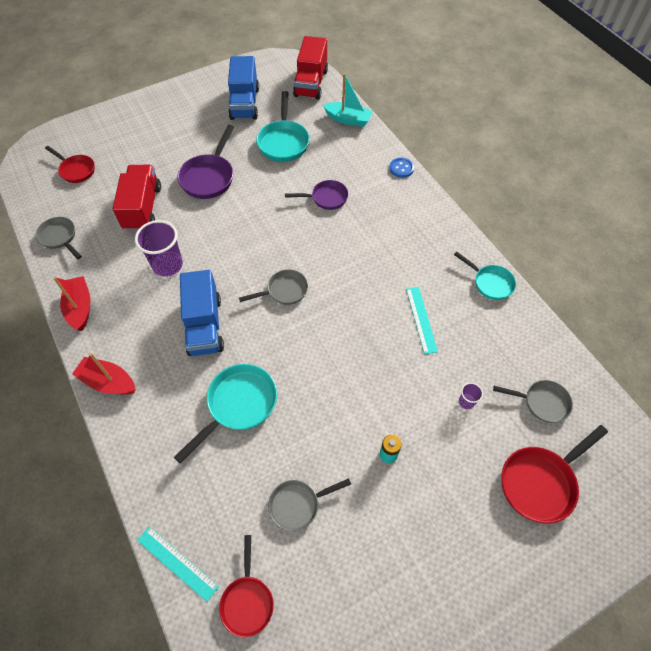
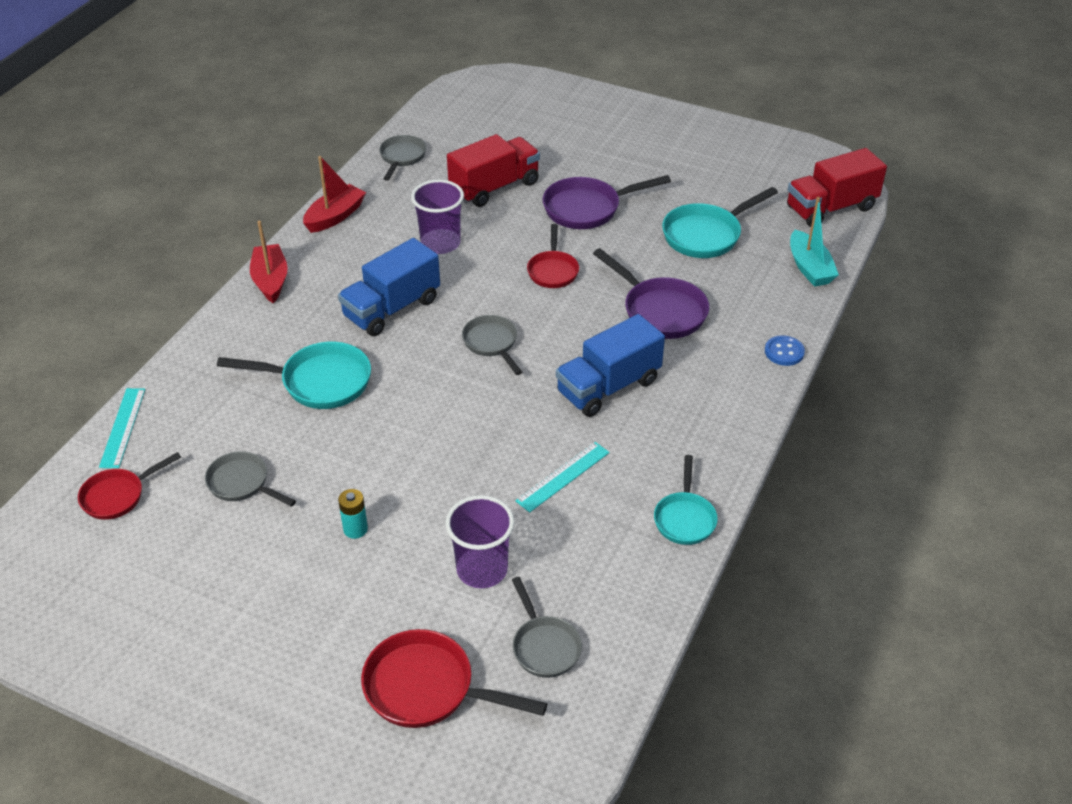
camera: 55 degrees right, 15 degrees down
(76, 170) = (494, 119): red pan -> red pan (553, 271)
(244, 103) = (729, 176): blue truck -> blue truck (608, 387)
(284, 291) = (492, 343): grey pan -> grey pan turned 150 degrees counterclockwise
(326, 198) = (660, 311): purple pan -> purple pan, size x1.54
(466, 402) = (482, 570): purple cup -> purple cup, size x2.15

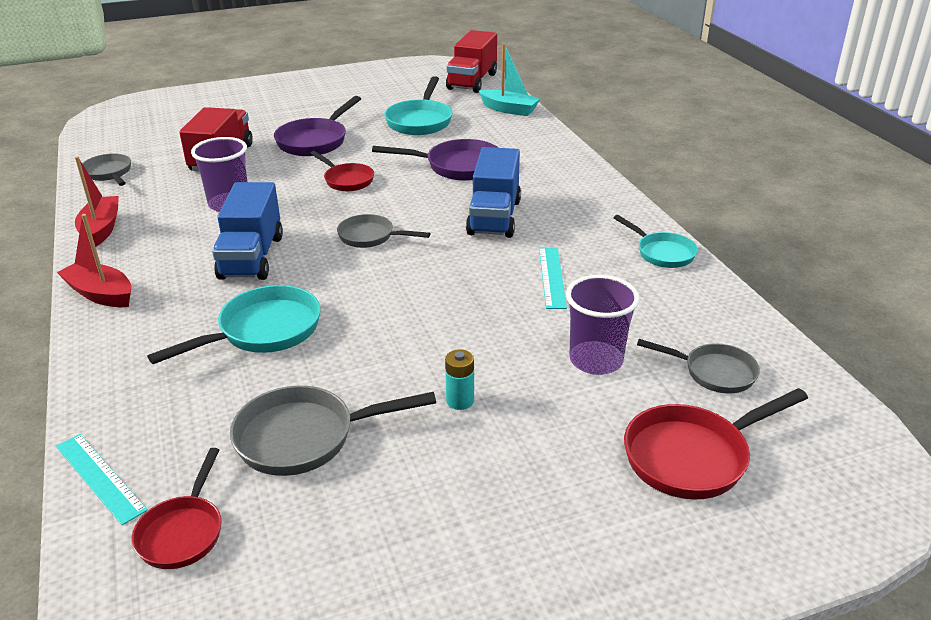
camera: 45 degrees left, 10 degrees down
(242, 483) = (305, 437): grey pan -> grey pan, size x1.54
(784, 352) = (566, 150): blue button -> none

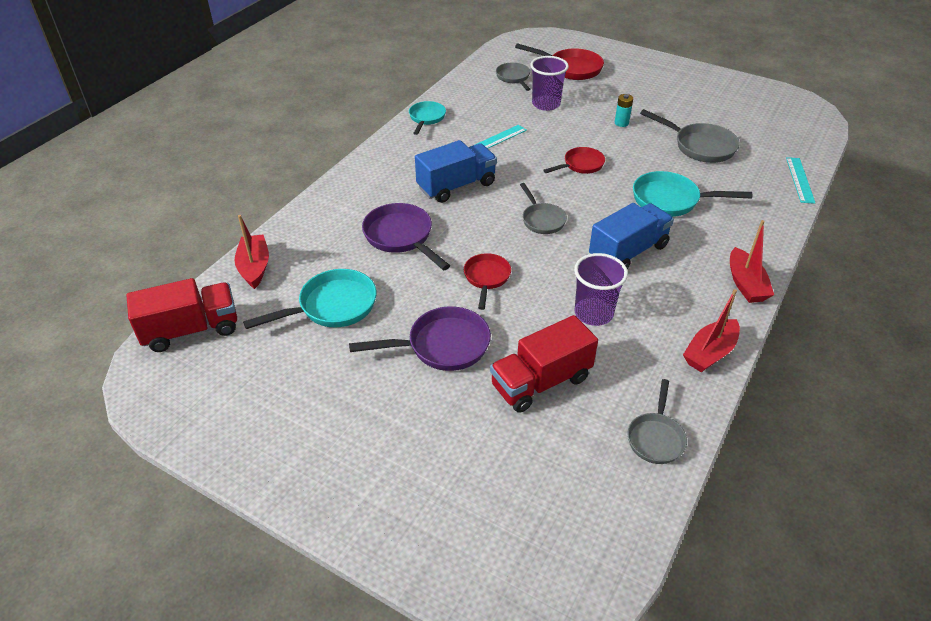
camera: 130 degrees left, 10 degrees up
(183, 532) = (776, 144): red pan -> red pan (580, 165)
(509, 109) = (254, 267): turquoise boat -> red boat

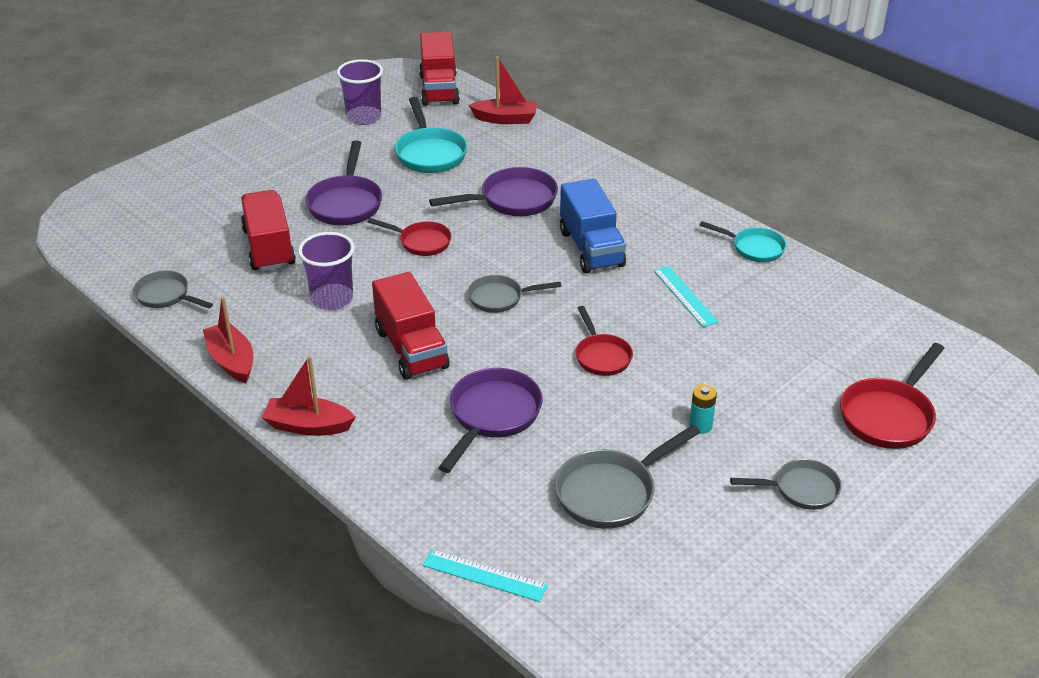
camera: 105 degrees right, 5 degrees down
(513, 78) = (861, 346): grey pan -> grey pan (801, 489)
(546, 104) = (772, 361): purple cup -> purple cup (364, 117)
(628, 252) = (411, 349): blue truck -> red truck
(671, 200) = (492, 416): turquoise pan -> purple pan

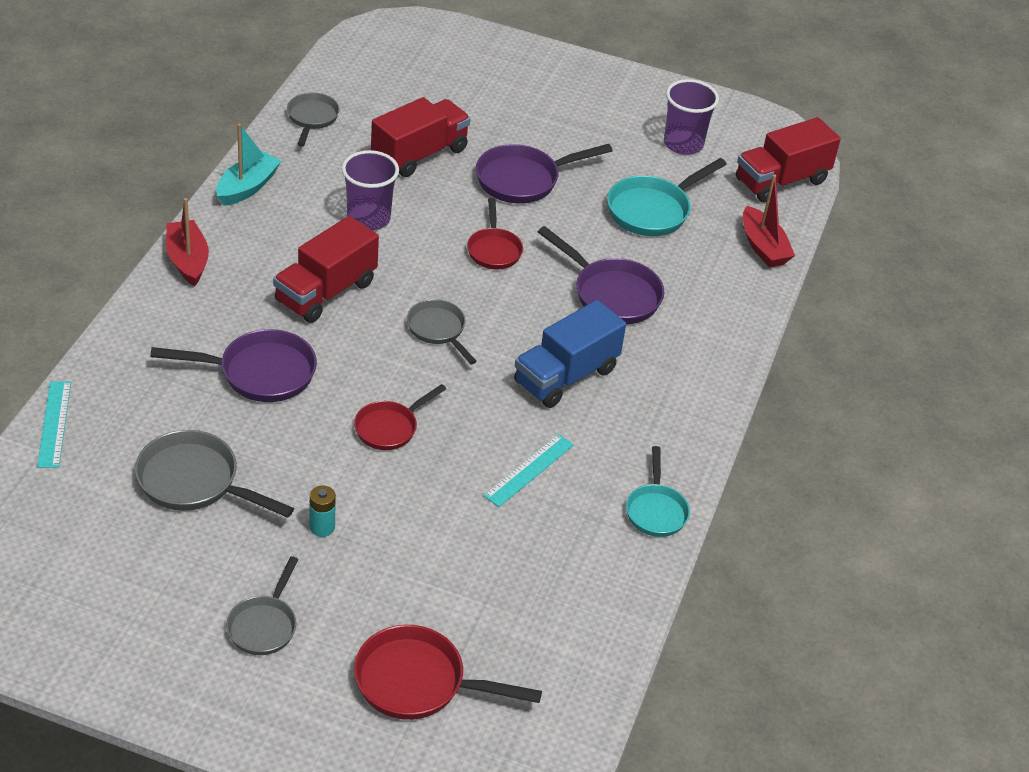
camera: 60 degrees right, 5 degrees up
(232, 361) = (247, 187): red boat -> turquoise boat
(801, 489) = (264, 625): grey pan -> grey pan turned 45 degrees clockwise

